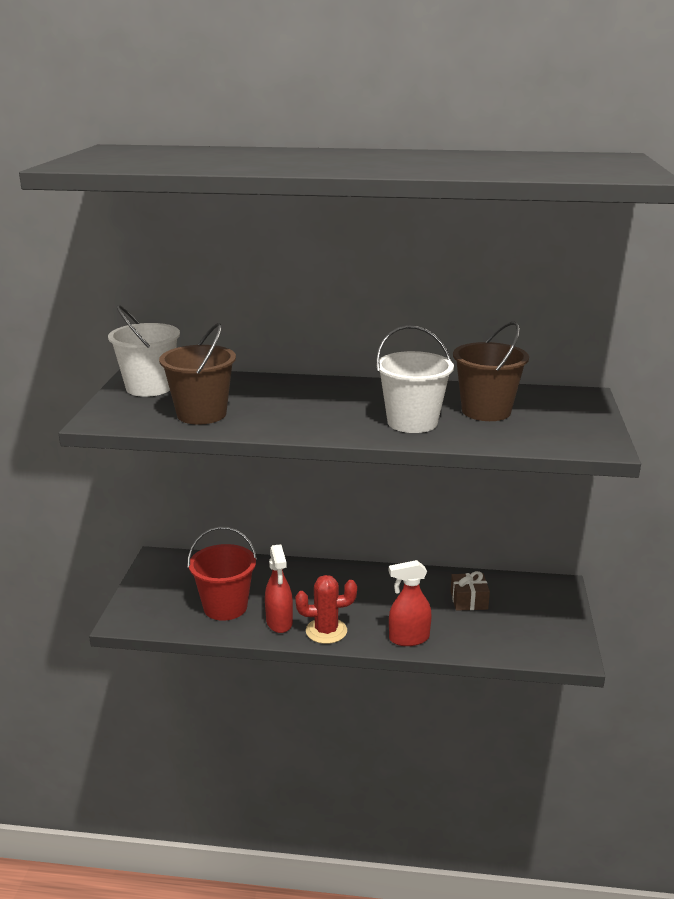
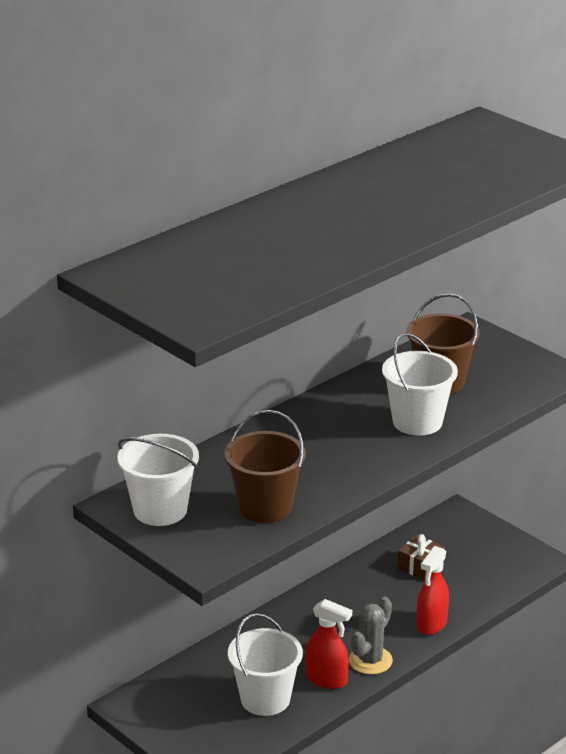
camera: 50 degrees left, 5 degrees up
(225, 607) = (265, 699): red bucket -> white bucket
(326, 631) = (370, 660): red cactus -> grey cactus

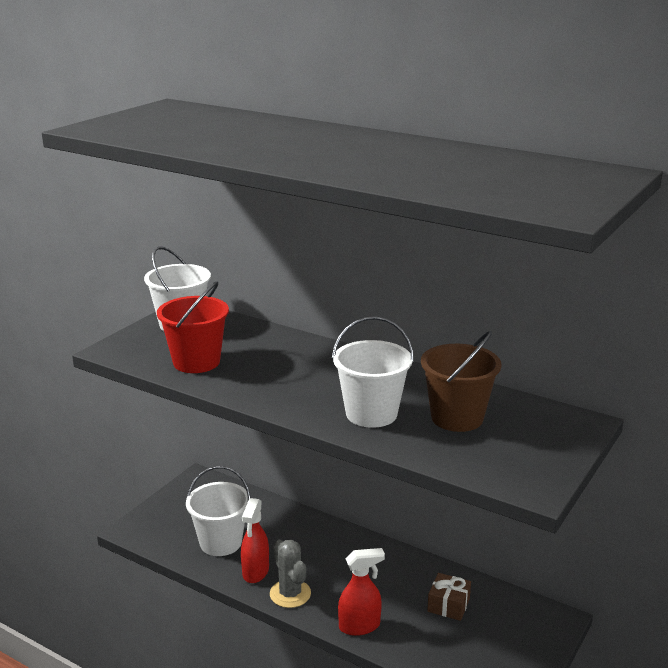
camera: 75 degrees right, 5 degrees down
(265, 507) = (196, 362): brown bucket -> red bucket
(370, 660) = (290, 594): grey cactus -> grey cactus turned 45 degrees clockwise
(431, 624) = (359, 626): red spray bottle -> red spray bottle turned 150 degrees clockwise

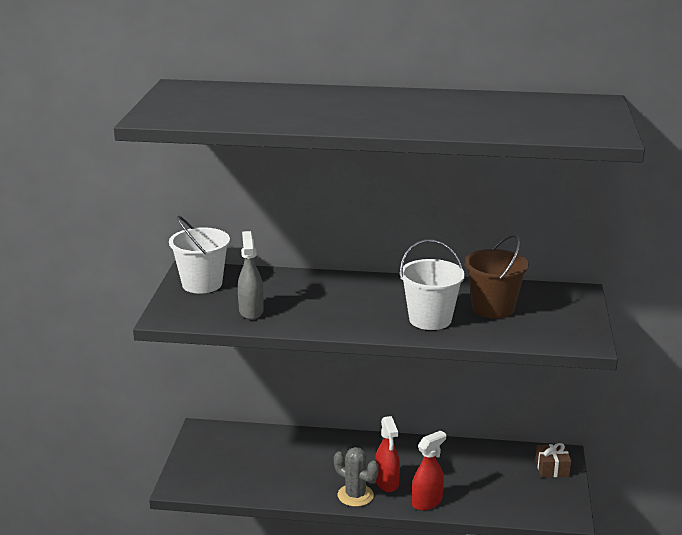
camera: 25 degrees left, 0 degrees up
(196, 362) = (251, 311): red bucket -> grey spray bottle
(220, 542) = (265, 474): white bucket -> none
(255, 572) = (314, 488): red spray bottle -> red spray bottle (387, 483)
(448, 605) = (480, 468): brown gift -> brown gift (552, 468)

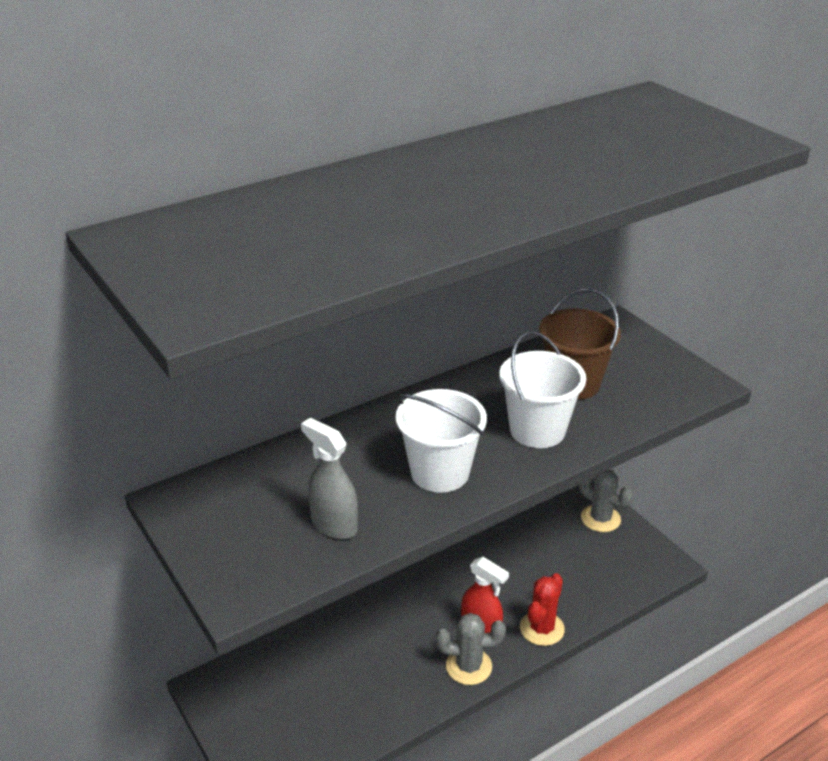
camera: 40 degrees left, 10 degrees up
(202, 284) = (215, 514): white bucket -> white bucket (440, 472)
(427, 502) = (542, 628): red spray bottle -> red cactus
(552, 468) = (600, 518): brown gift -> grey cactus

